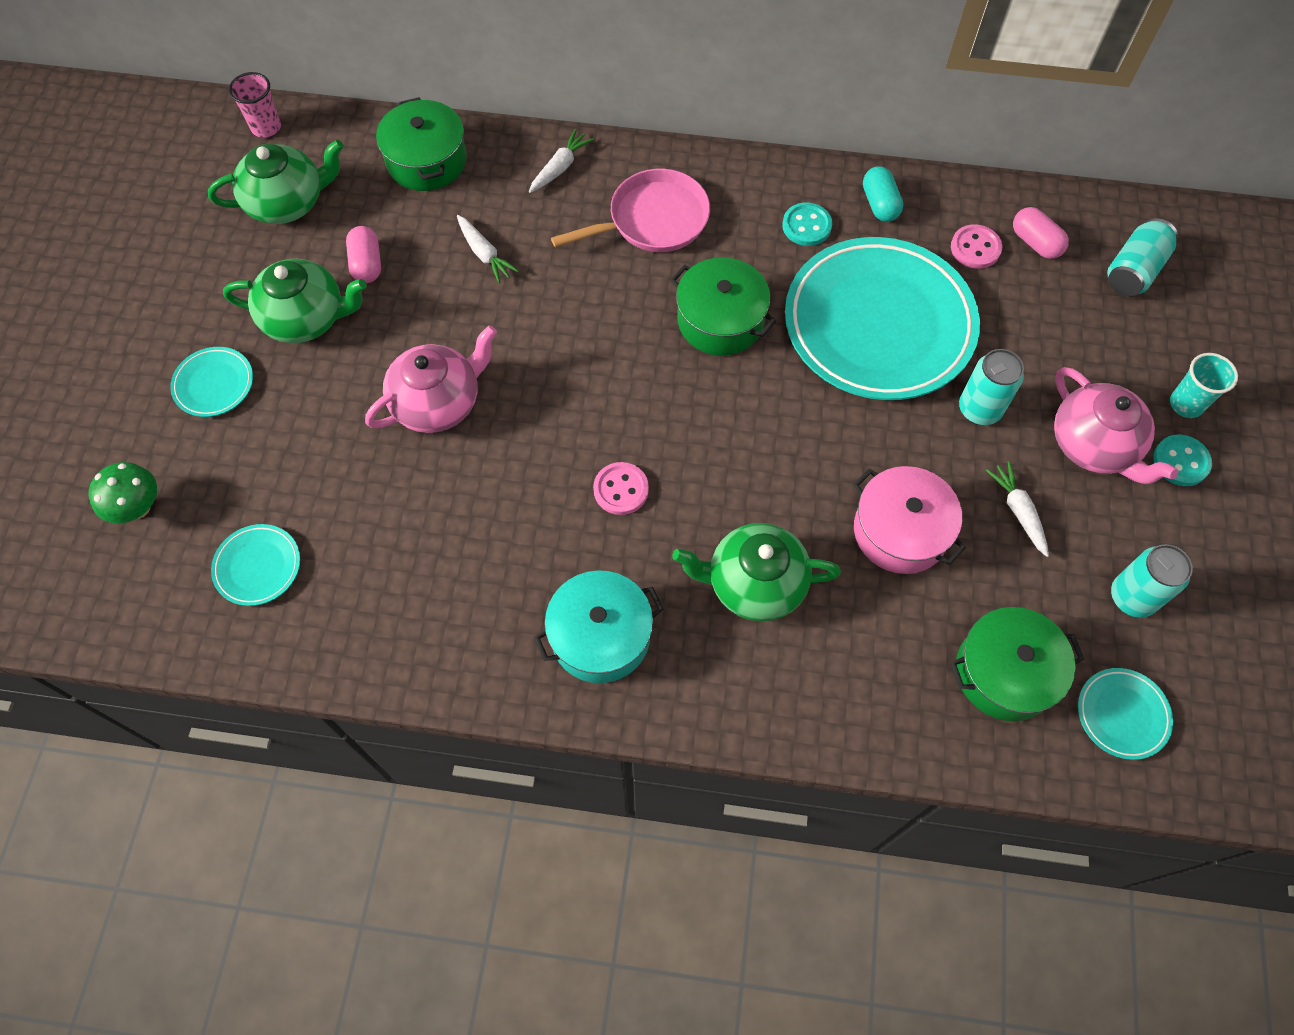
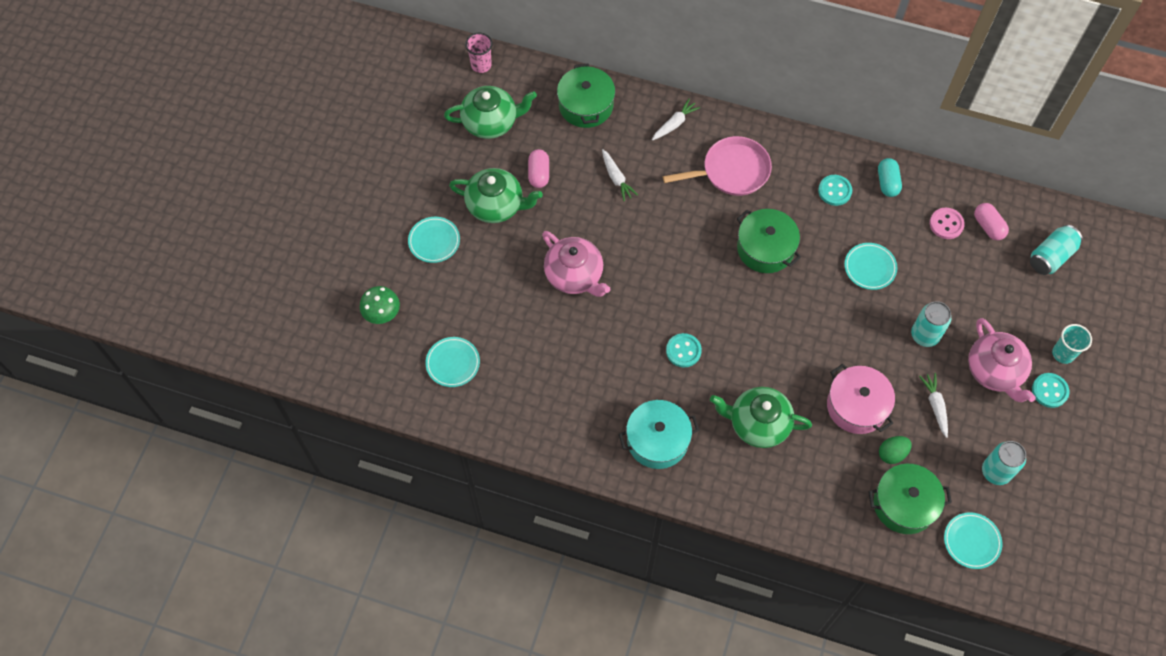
camera: 10 degrees right, 0 degrees up
(438, 402) = (575, 275): pink teapot -> pink teapot turned 75 degrees clockwise
(621, 489) = (683, 351): pink button -> turquoise button
(878, 325) = (870, 268): turquoise plate -> turquoise plate, size x0.41
(969, 595) = (892, 453): none -> green egg

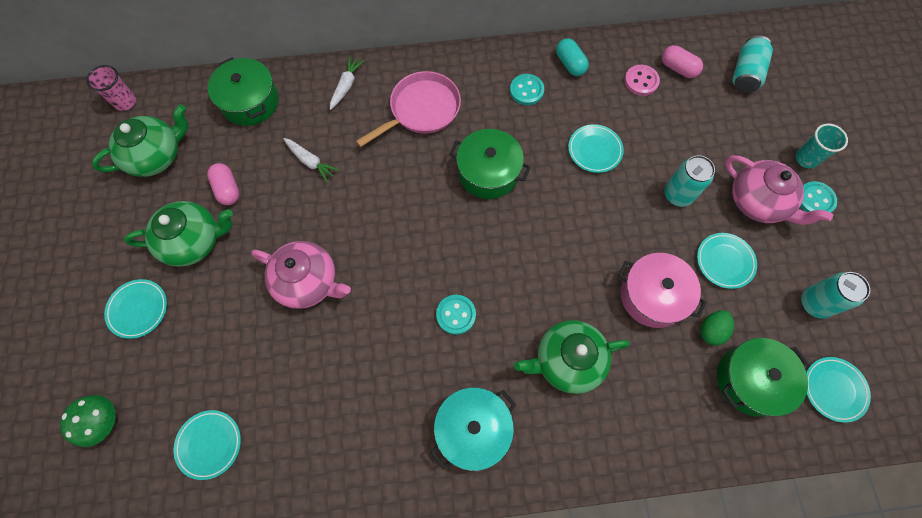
camera: 25 degrees left, 5 degrees up
(935, 406) = (724, 262): white carrot -> turquoise plate

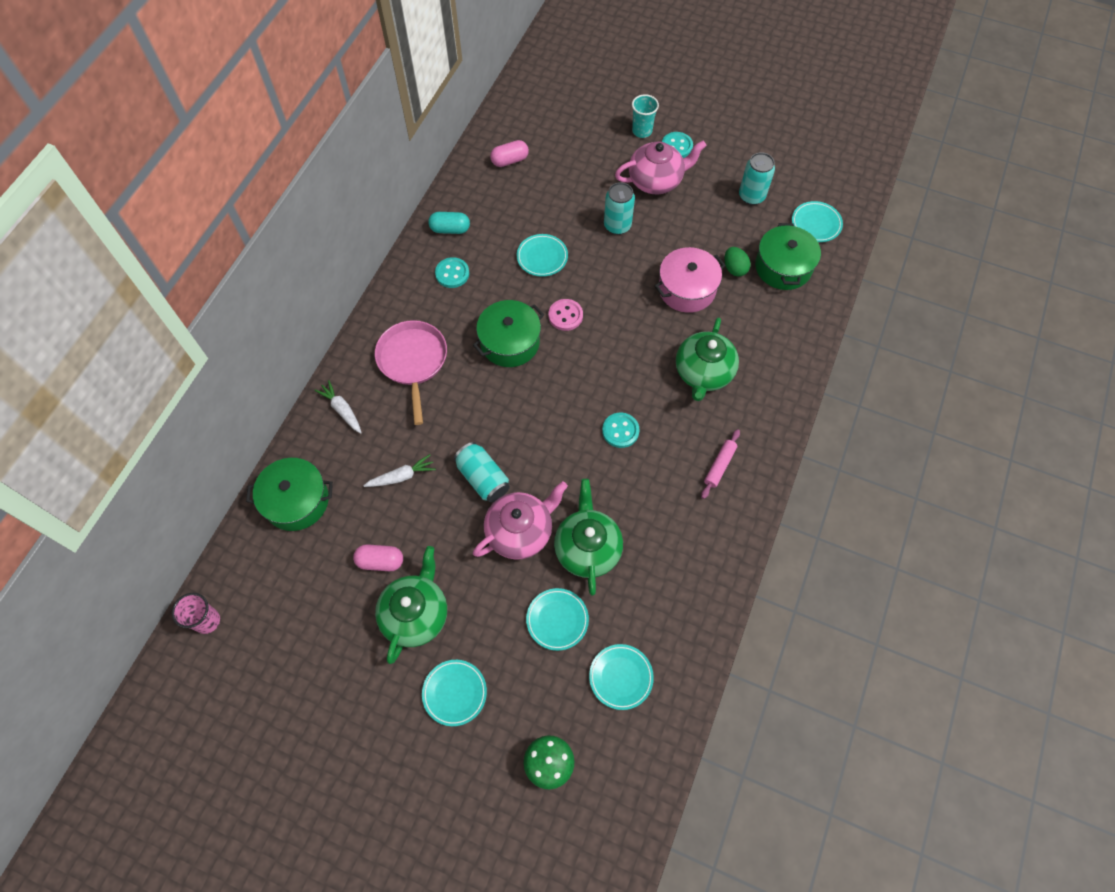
camera: 60 degrees left, 5 degrees down
(156, 156) = (296, 613): green teapot -> green teapot (587, 548)
(473, 429) = (719, 466): turquoise pot -> pink rolling pin
(641, 81) = (503, 191): pink button -> pink button (565, 316)
(724, 262) = (688, 229): turquoise plate -> turquoise plate (557, 620)
(745, 74) = (546, 122): turquoise can -> turquoise can (483, 478)

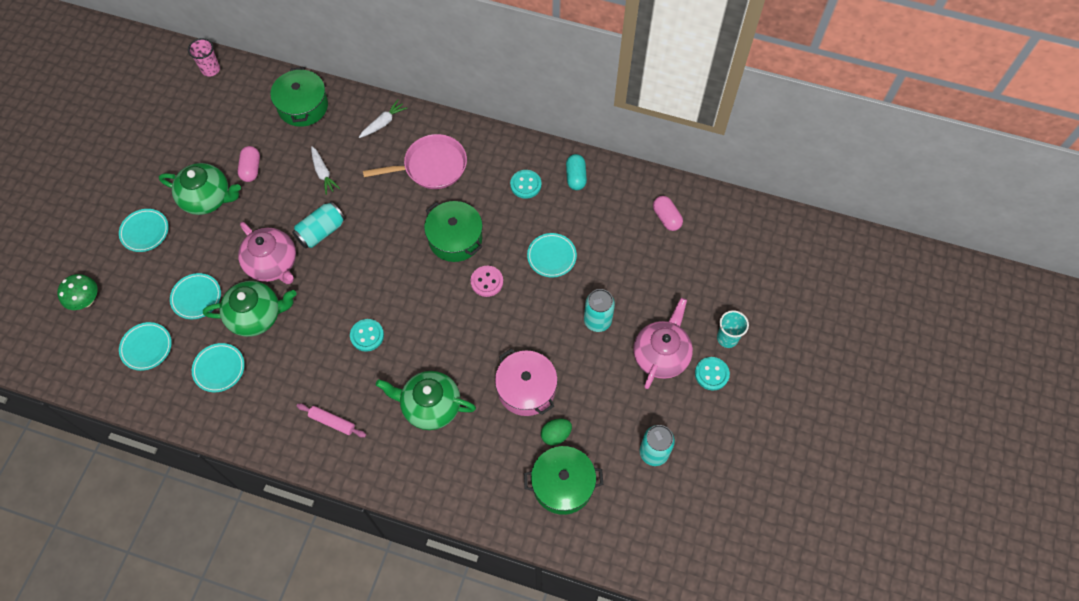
camera: 85 degrees right, 0 degrees up
(656, 180) = (661, 355): pink teapot -> pink teapot turned 135 degrees counterclockwise
(816, 224) = (624, 521): turquoise plate -> turquoise plate (219, 369)

